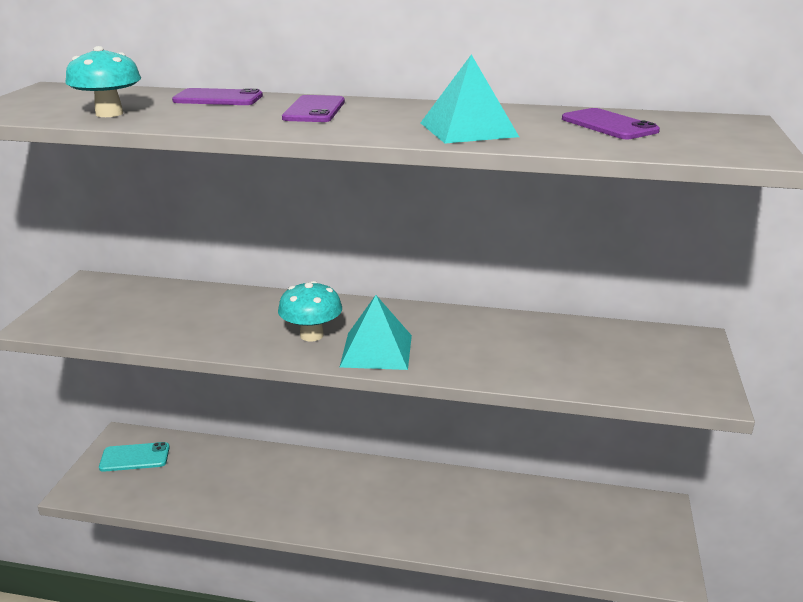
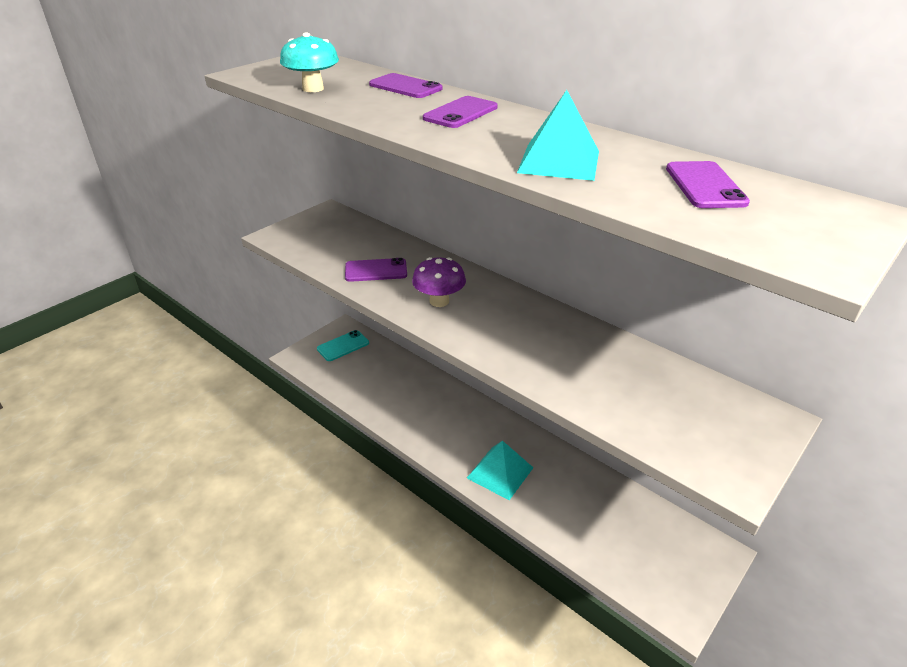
camera: 30 degrees right, 10 degrees up
(135, 457) = (343, 346): turquoise phone -> turquoise phone turned 60 degrees counterclockwise
(210, 326) = (376, 270): none -> purple phone
(311, 335) = (439, 301): turquoise mushroom -> purple mushroom
(376, 350) = (475, 331): turquoise pyramid -> turquoise pyramid (500, 472)

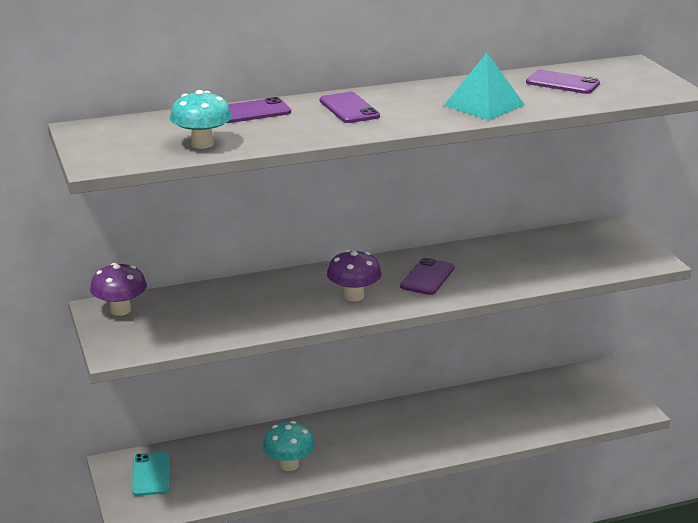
camera: 60 degrees left, 10 degrees down
(332, 218) = (120, 310): none -> purple mushroom
(376, 270) = (265, 312): purple phone -> purple phone (427, 277)
(398, 403) = (289, 465): none -> turquoise mushroom
(500, 472) = (438, 437): turquoise pyramid -> none

